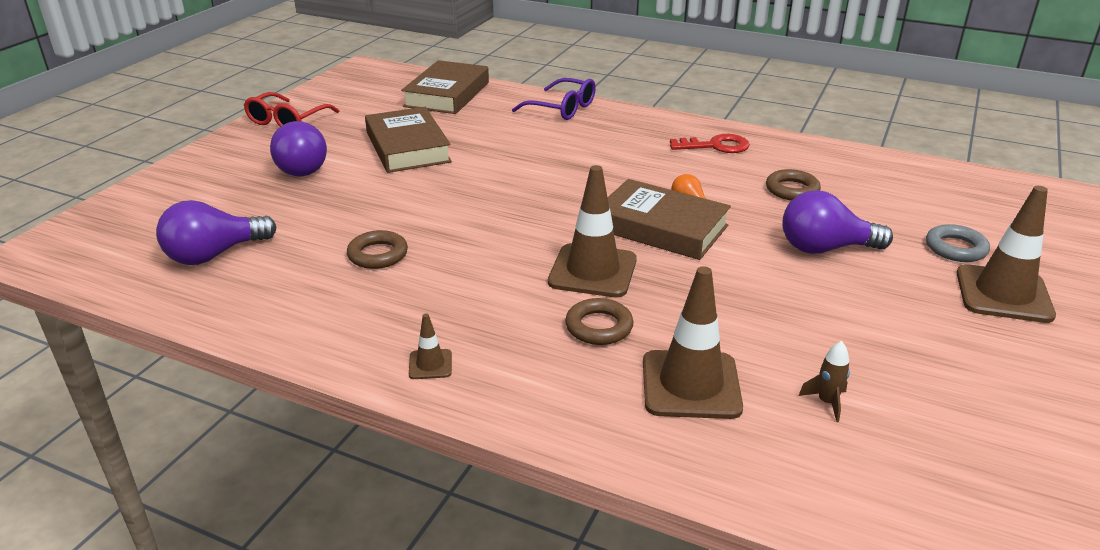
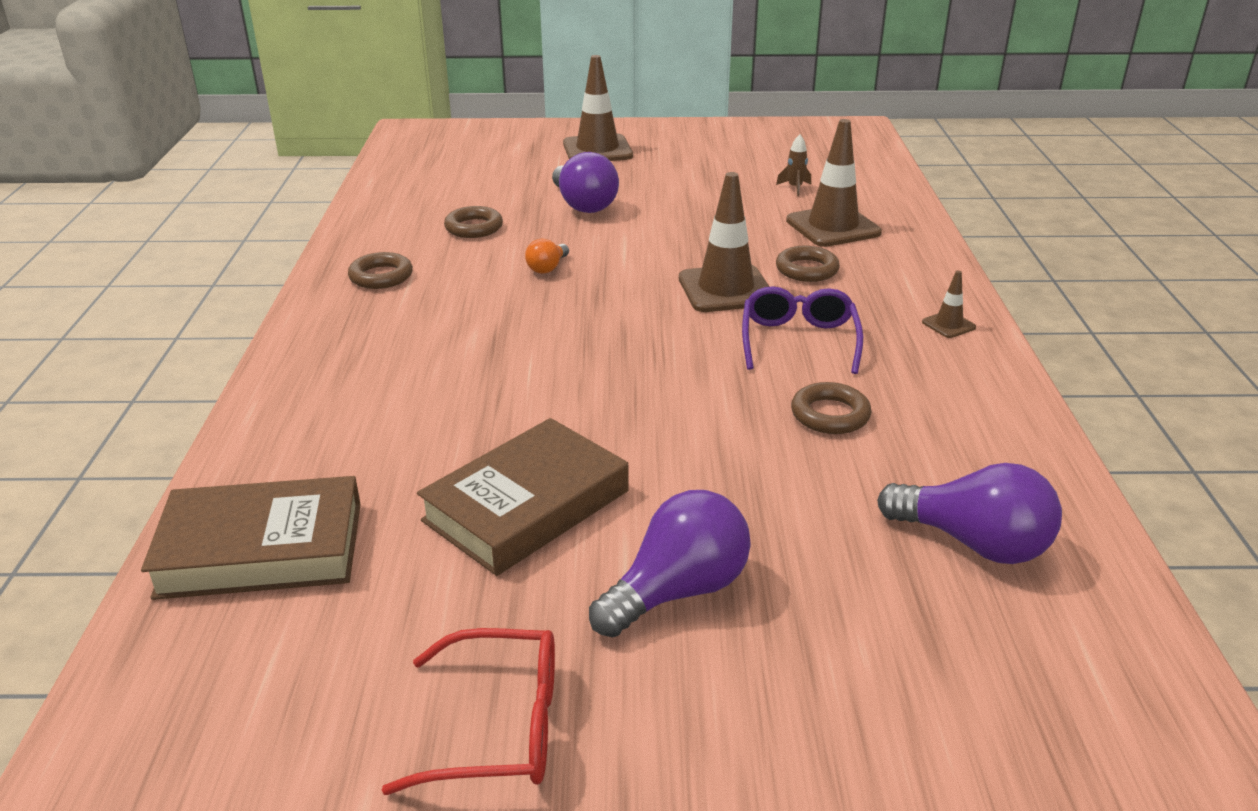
camera: 115 degrees left, 0 degrees up
(562, 108) = (293, 406): purple glasses -> purple glasses (798, 340)
(661, 227) = (610, 274): brown book -> none
(716, 146) = (381, 276): red key -> brown ring
(955, 248) = (539, 164): grey ring -> none

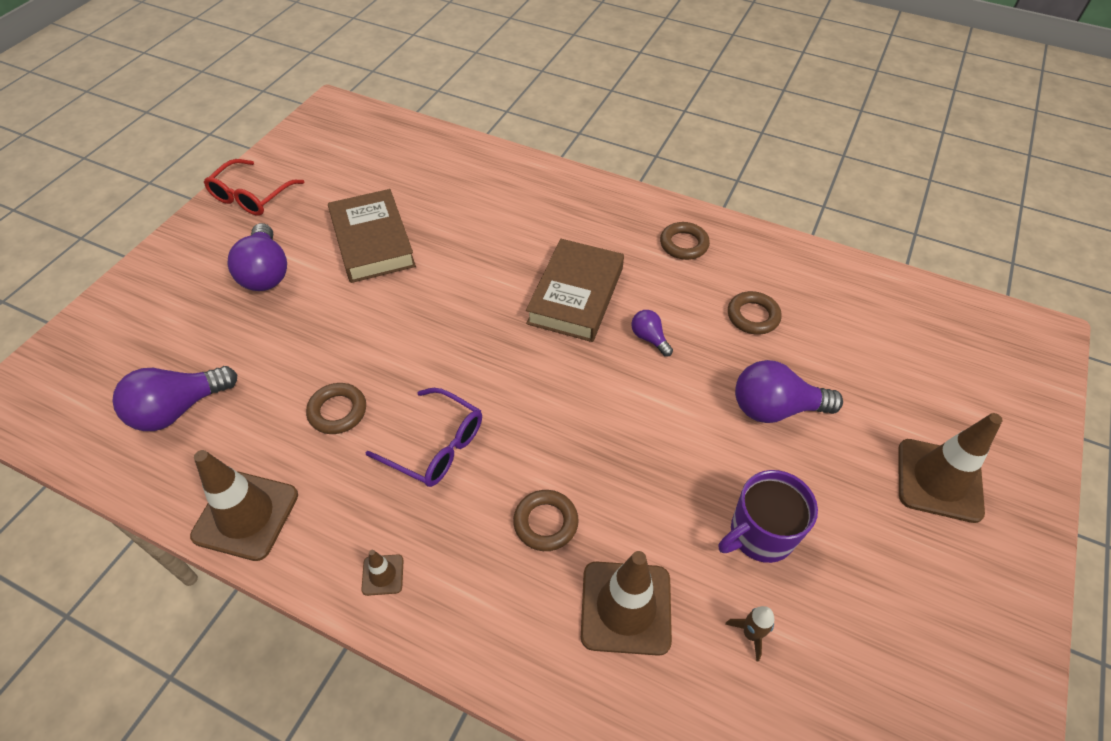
camera: 115 degrees right, 20 degrees up
(261, 549) = (416, 154): brown book -> brown book (576, 295)
(547, 268) = (649, 338): orange light bulb -> purple light bulb
(714, 195) = (760, 534): none -> purple mug
(725, 289) = (545, 439): brown traffic cone -> brown traffic cone (246, 515)

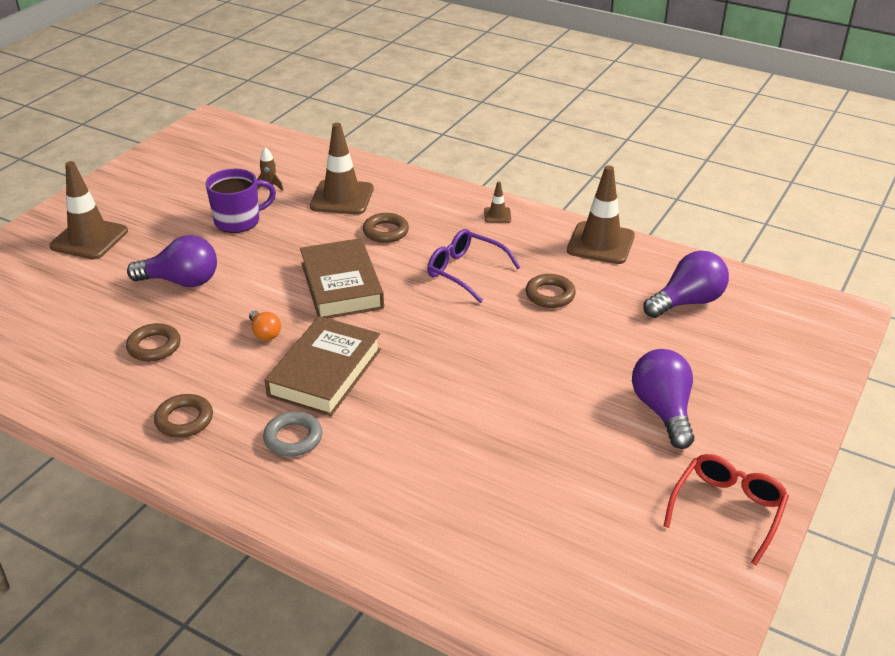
camera: 175 degrees left, 15 degrees down
(372, 242) = (551, 440): brown book -> brown book (341, 285)
(587, 233) = (293, 438): none -> grey ring
(649, 338) = (265, 333): purple light bulb -> orange light bulb

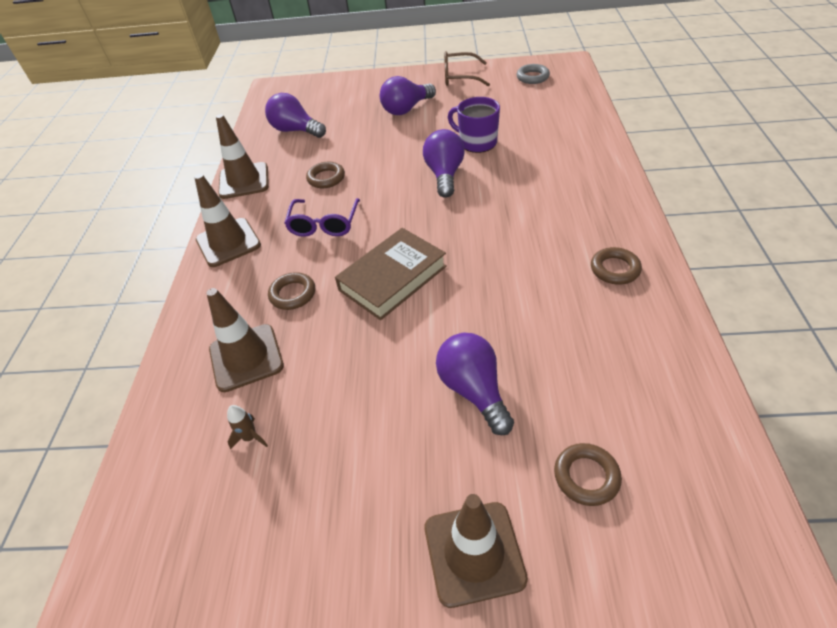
camera: 115 degrees left, 10 degrees up
(154, 346) = (570, 342): brown ring -> brown ring (586, 476)
(239, 221) = (339, 417): purple mug -> purple mug (477, 142)
(265, 333) = (489, 286): orange light bulb -> none
(293, 438) = (569, 212): grey ring -> grey ring (532, 77)
(325, 372) = (498, 232): brown book -> none
(466, 379) = (444, 175): none -> purple light bulb
(497, 215) = (228, 242): brown traffic cone -> brown traffic cone, size x2.17
(727, 510) = (459, 77): red glasses -> brown glasses

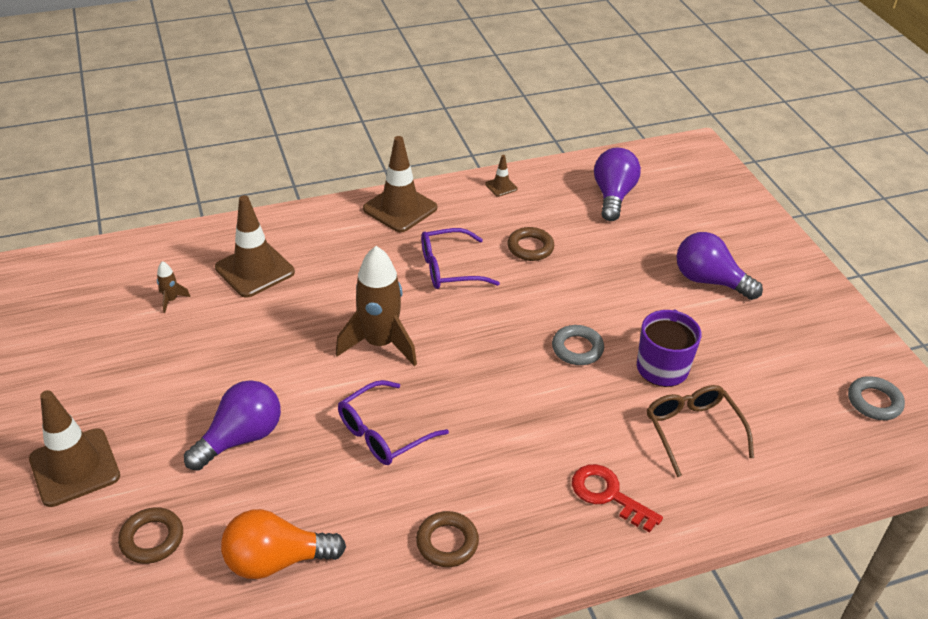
camera: 65 degrees right, 5 degrees down
(244, 181) = (501, 186): brown traffic cone -> brown traffic cone, size x0.46
(293, 294) = (339, 276): brown ring -> none
(392, 278) = (380, 343): brown book -> brown rocket
(444, 175) = (577, 348): purple light bulb -> grey ring
(459, 77) = (824, 317): brown glasses -> brown glasses (692, 431)
(496, 290) = (383, 433): none -> purple glasses
(583, 186) = (608, 495): none -> red key
(622, 377) = (276, 560): none -> orange light bulb

